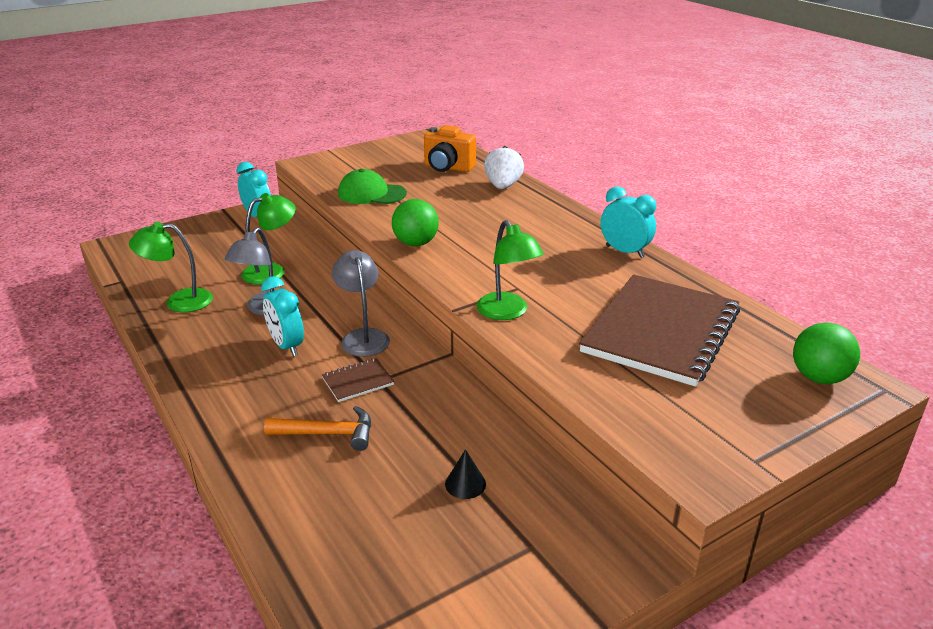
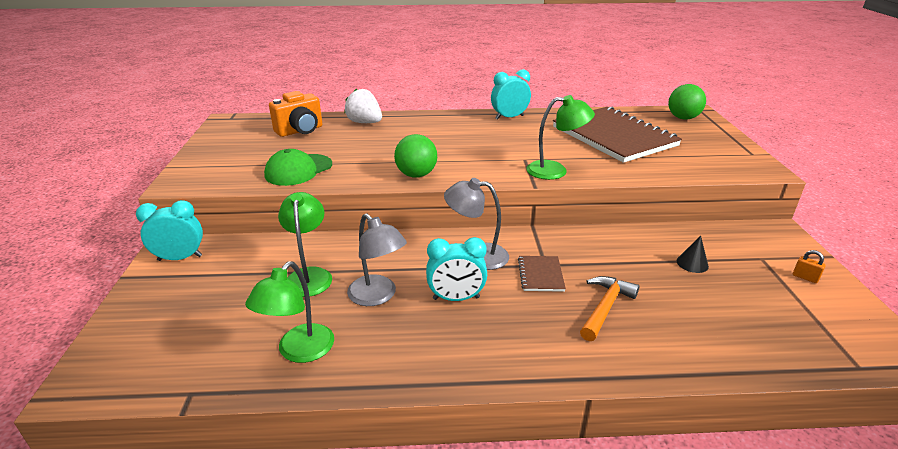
camera: 60 degrees left, 0 degrees up
(513, 594) = (805, 277): none -> orange padlock

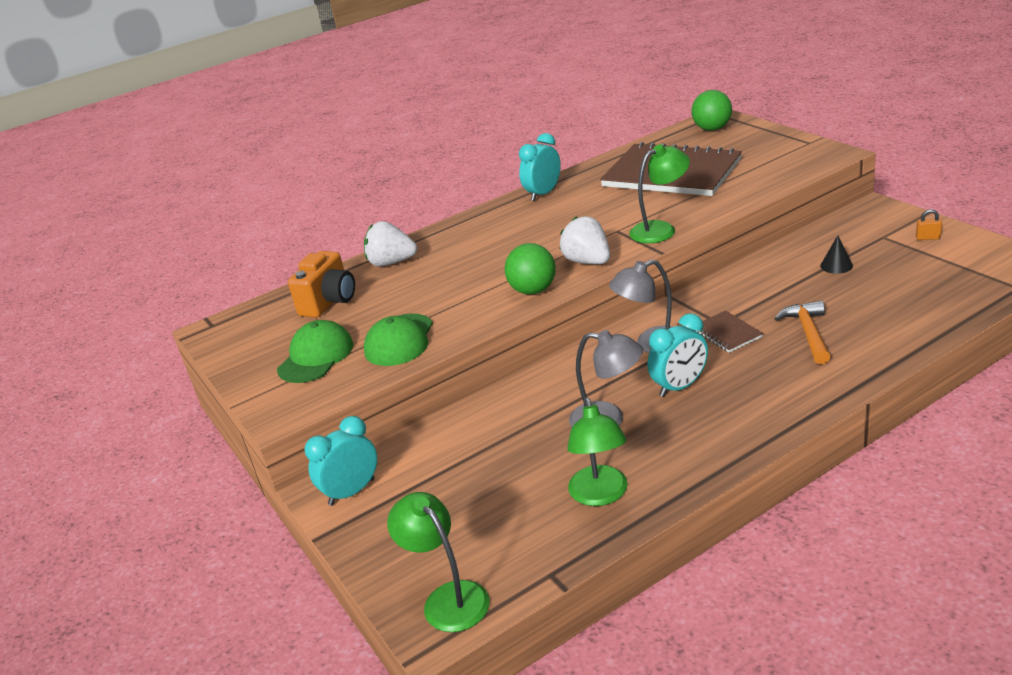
camera: 25 degrees left, 0 degrees up
(245, 159) = (316, 357): none -> green cap
(309, 275) = (517, 437): green lamp -> green lamp (448, 598)
(476, 171) = (588, 262): none -> white strawberry

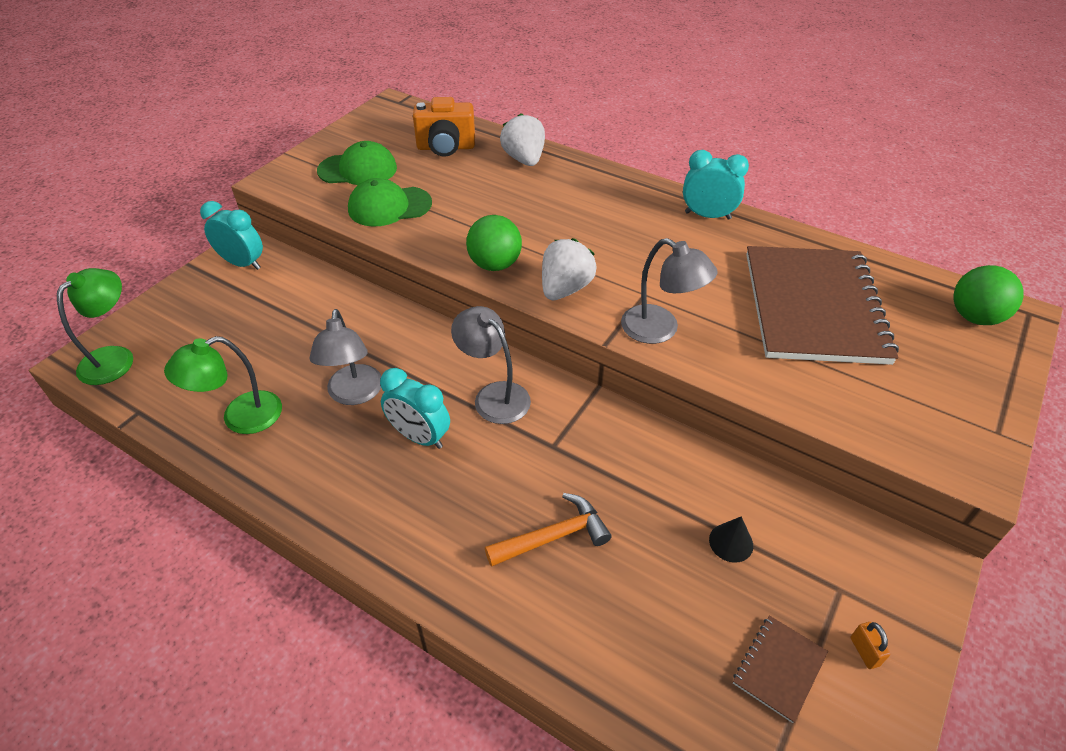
camera: 60 degrees right, 15 degrees up
(660, 229) = (660, 330): green lamp -> grey lamp
(727, 333) = (533, 456): brown notebook -> brown notebook (779, 668)

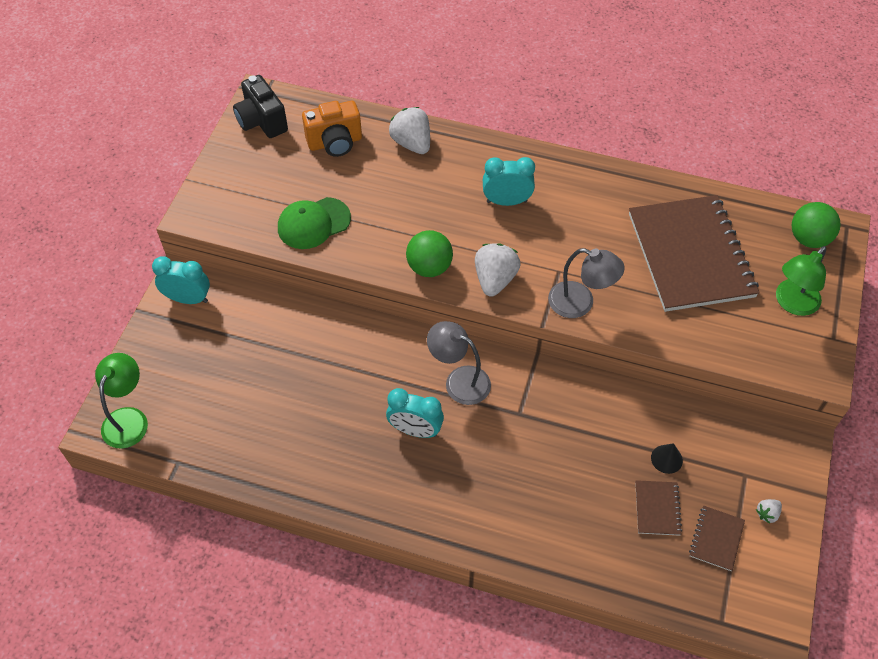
camera: 15 degrees left, 10 degrees up
(240, 418) = (265, 448): green lamp -> green lamp (792, 303)
(354, 394) = (348, 405): grey lamp -> none
(358, 169) = (265, 186): green cap -> none
(383, 122) = (262, 122): none -> black camera
(553, 536) = (543, 485): orange hammer -> none
(701, 604) = (657, 508): none -> brown notebook
(707, 215) = (588, 177): turquoise clock -> turquoise clock (506, 201)
(864, 651) = (767, 514): orange padlock -> white strawberry

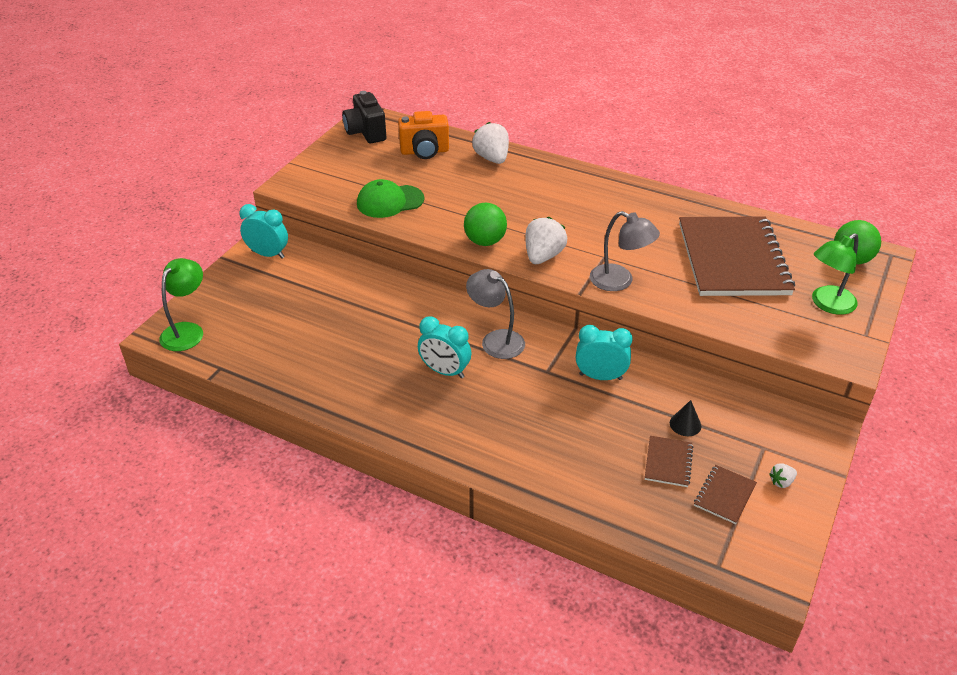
camera: 10 degrees right, 15 degrees down
(506, 201) = (567, 204): turquoise clock -> turquoise clock (600, 376)

